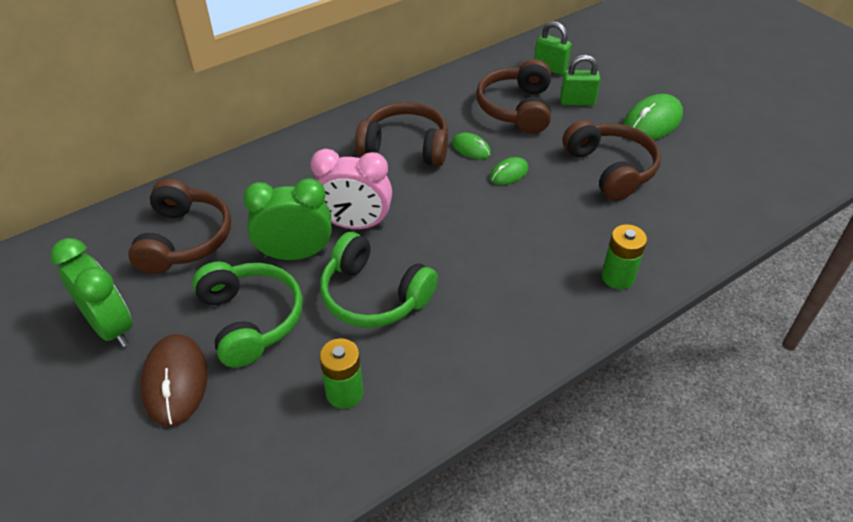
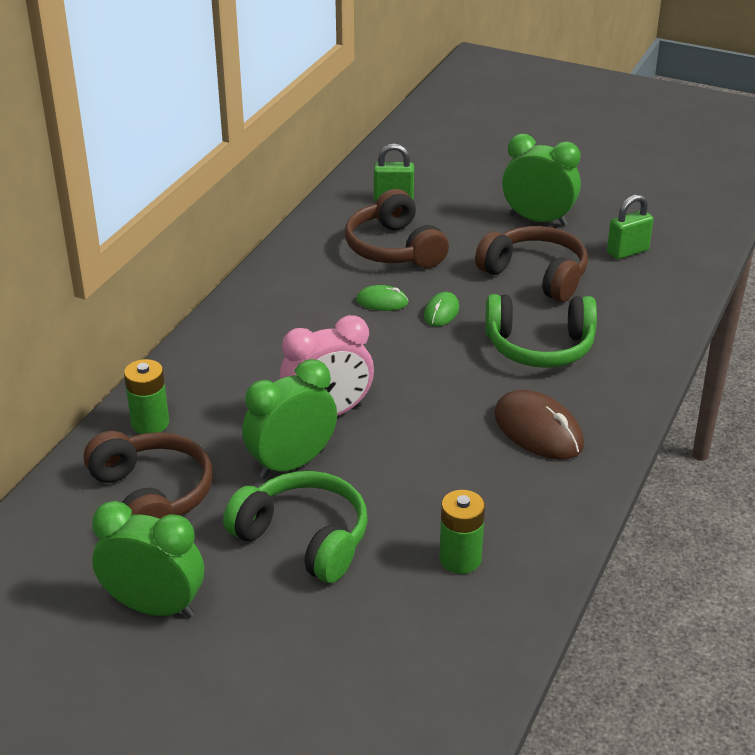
camera: 30 degrees left, 10 degrees down
(175, 382) = (280, 623): brown mouse -> brown mouse (538, 430)
(374, 295) = (409, 468): green headphones -> green headphones (539, 346)
(405, 147) = (311, 323): brown headphones -> none
(577, 102) = (450, 223): green padlock -> green padlock (627, 251)
(617, 277) = (621, 366): green battery -> green battery (150, 423)
(652, 122) = (538, 220): green mouse -> green clock

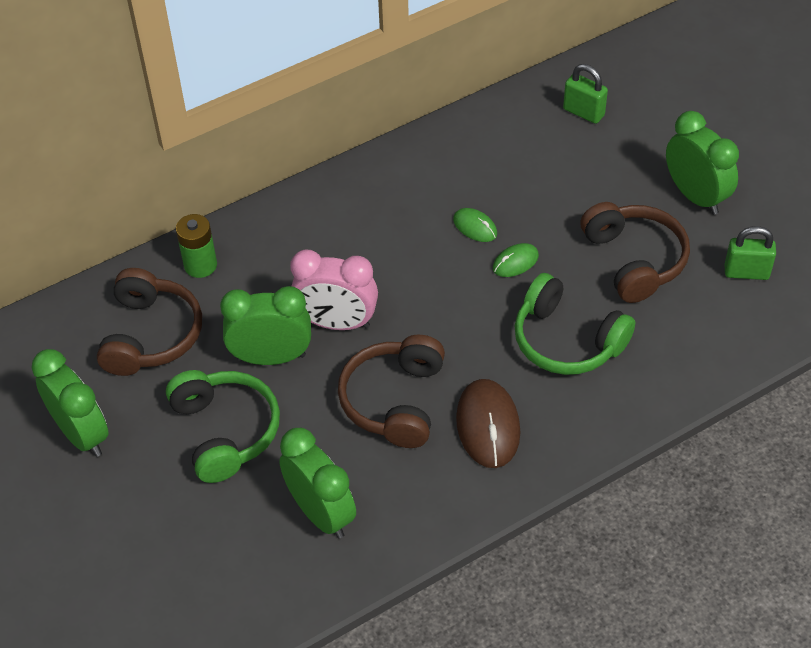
camera: 35 degrees right, 15 degrees up
(394, 248) = (535, 172): brown headphones -> brown headphones (395, 401)
(460, 559) = (321, 513): green battery -> green clock

